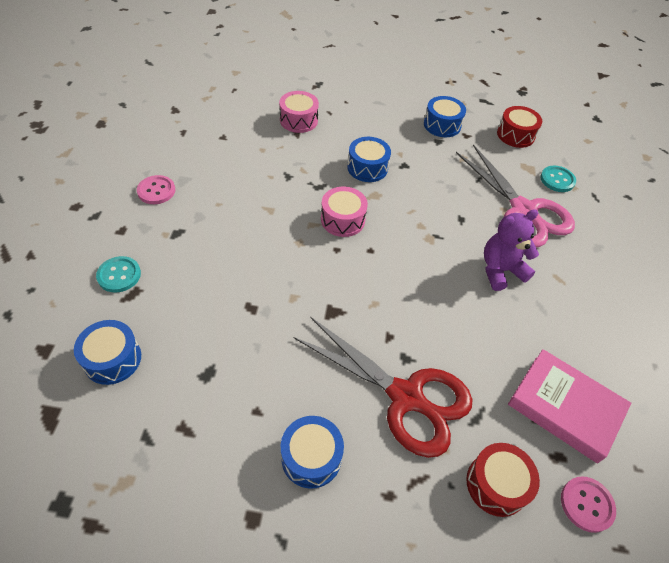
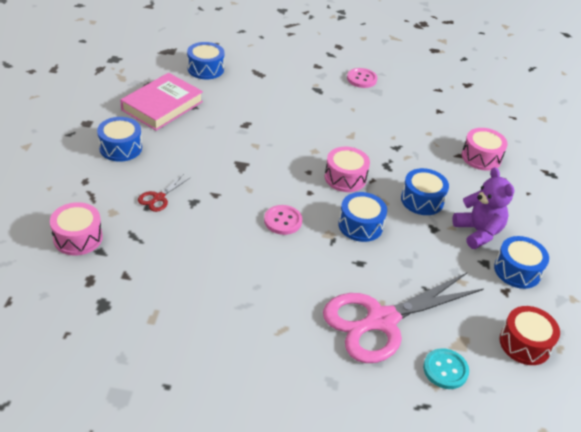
camera: 90 degrees right, 10 degrees down
(119, 275) = (274, 67): turquoise button -> none
(405, 397) = (159, 197): red scissors -> red scissors, size x0.41
(411, 214) = (360, 225): none -> blue drum
(496, 484) = (78, 238): red drum -> pink drum
(501, 270) = (290, 282): purple teddy bear -> purple teddy bear (478, 232)
(565, 407) = (133, 296): pink book -> pink book (162, 106)
(586, 504) = (47, 289): pink button -> pink button (283, 221)

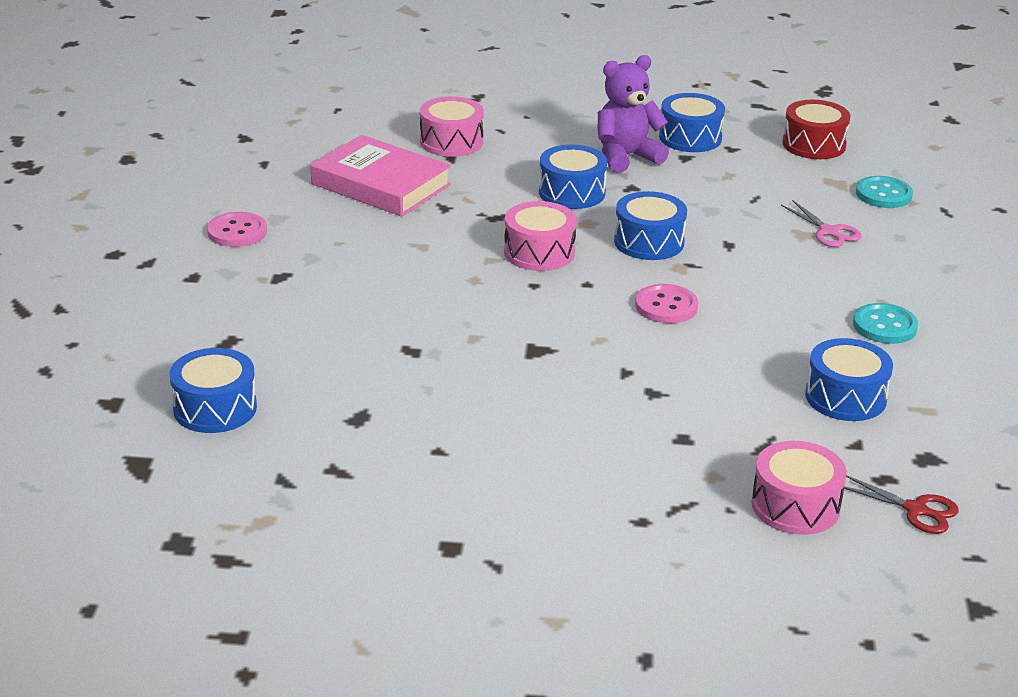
camera: 90 degrees left, 10 degrees down
(120, 148) = (525, 490): blue drum -> blue drum (845, 397)
(159, 197) = (656, 430): red scissors -> red scissors (915, 510)
(162, 106) = (367, 453): pink book -> pink book (381, 184)
(252, 321) = (884, 326): none -> turquoise button
(381, 320) = (828, 231): pink scissors -> pink scissors, size x0.41

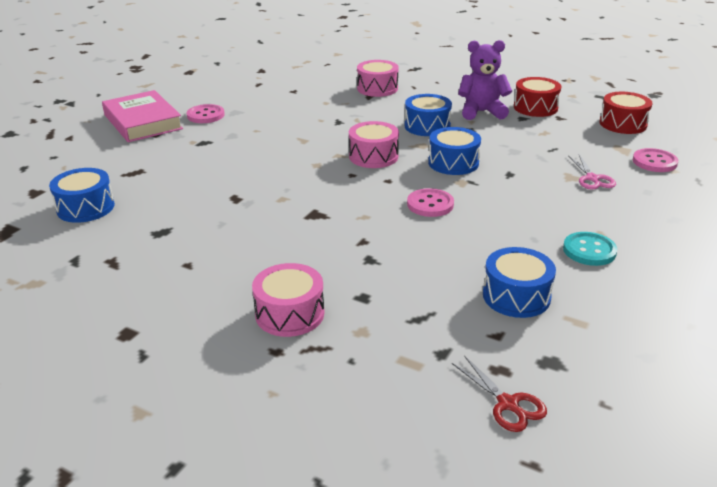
camera: 25 degrees right, 0 degrees up
(381, 184) = (313, 104): pink book -> pink book (142, 122)
(690, 138) = (535, 107): blue drum -> red drum
(795, 506) = (406, 372): pink drum -> pink drum (290, 314)
(883, 194) = (654, 162): turquoise button -> pink button

